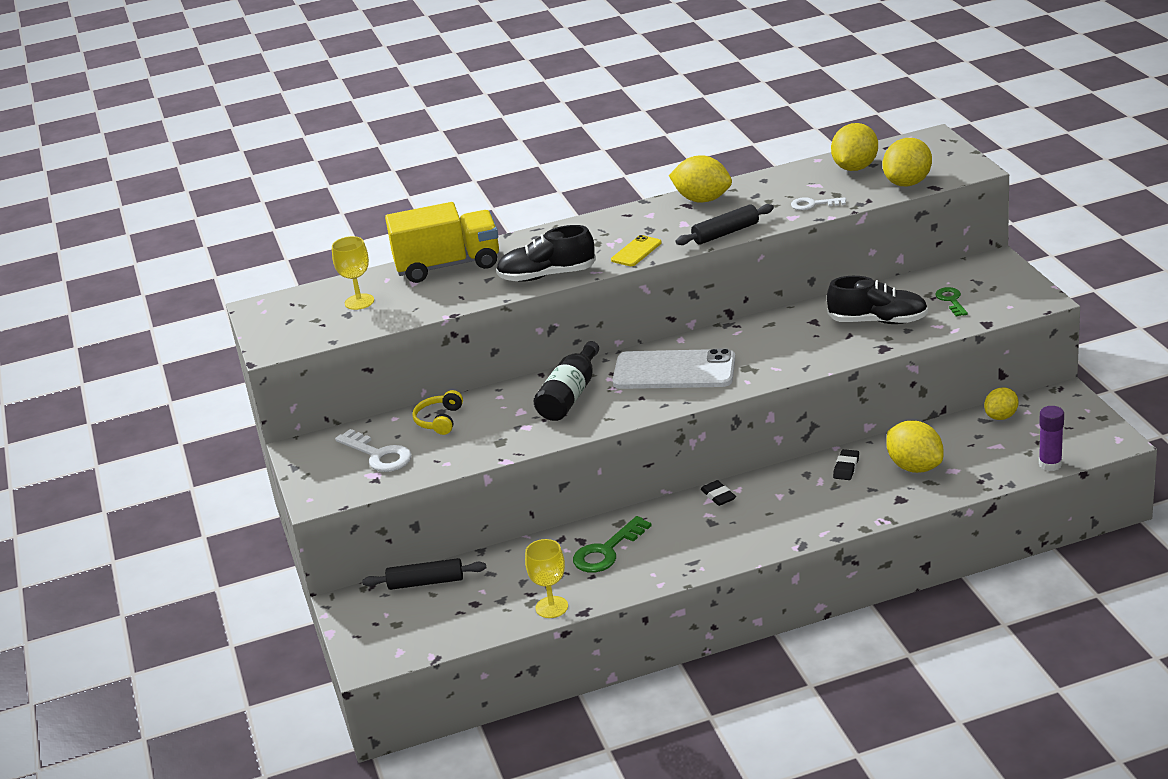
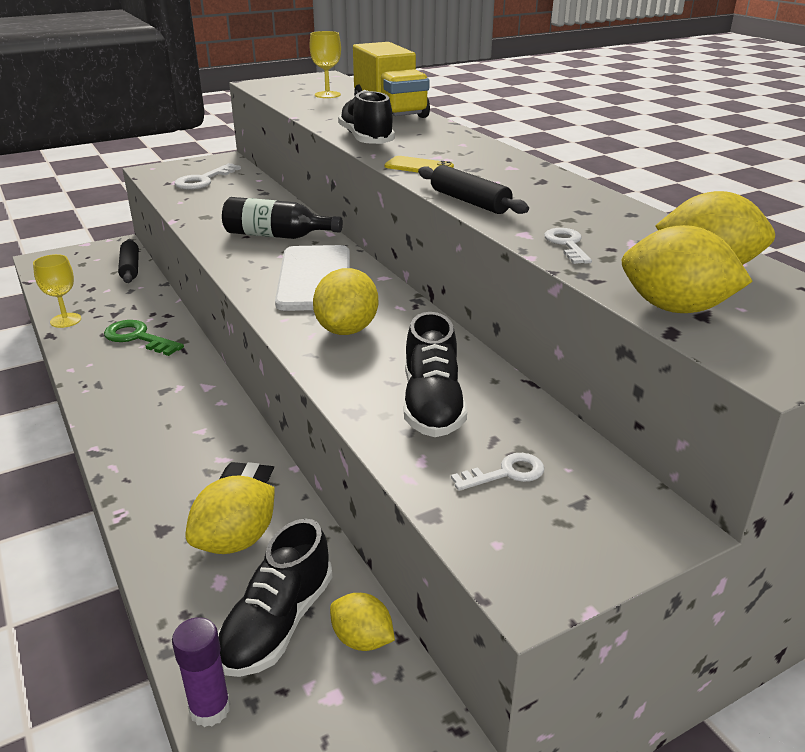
camera: 75 degrees right, 0 degrees up
(439, 420) = (249, 193): yellow headphones -> none
(702, 199) = (558, 187): yellow lemon -> yellow lemon (347, 329)
(718, 496) = (211, 391): black eraser -> none
(951, 300) = (506, 473): green key -> white key
(988, 446) = (278, 623): none -> black shoe

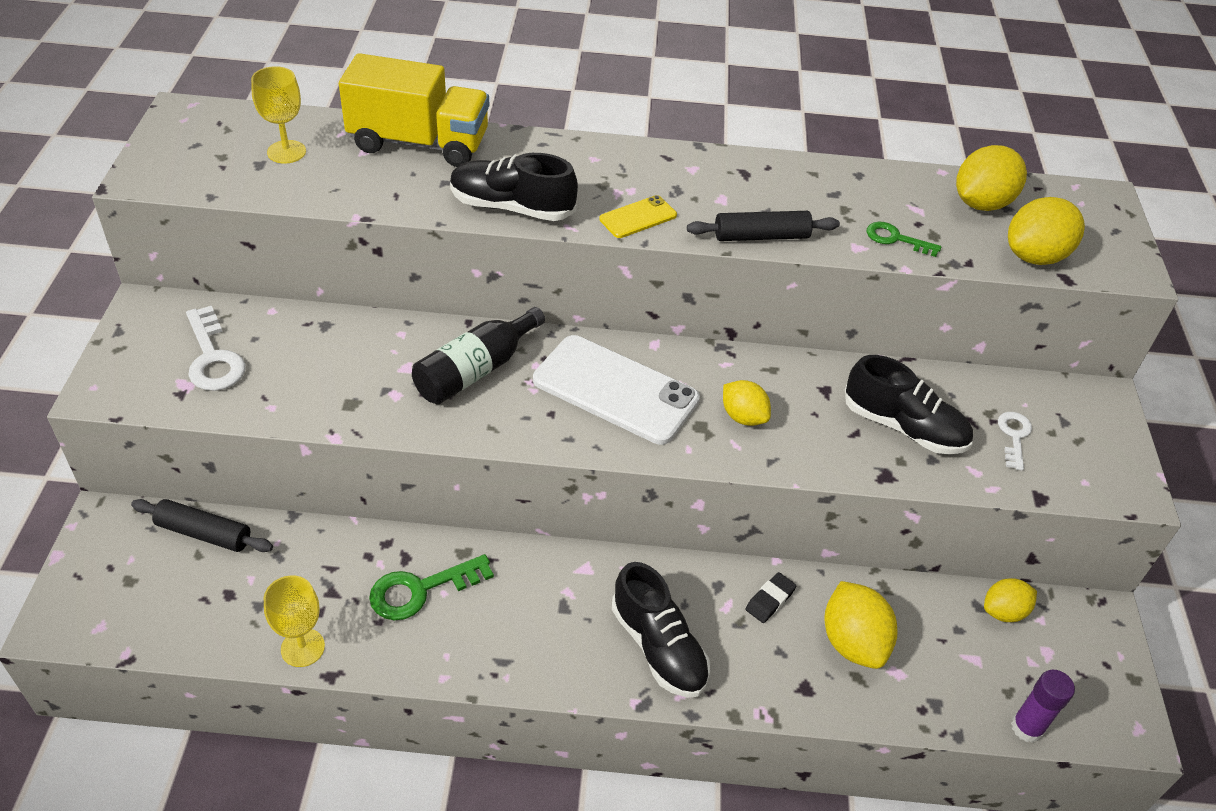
camera: 60 degrees left, 15 degrees up
(278, 623) = (963, 653): black shoe -> black shoe (658, 647)
(347, 329) = (743, 417): yellow lemon -> yellow lemon, size x0.64
(567, 244) = (896, 239): white key -> green key

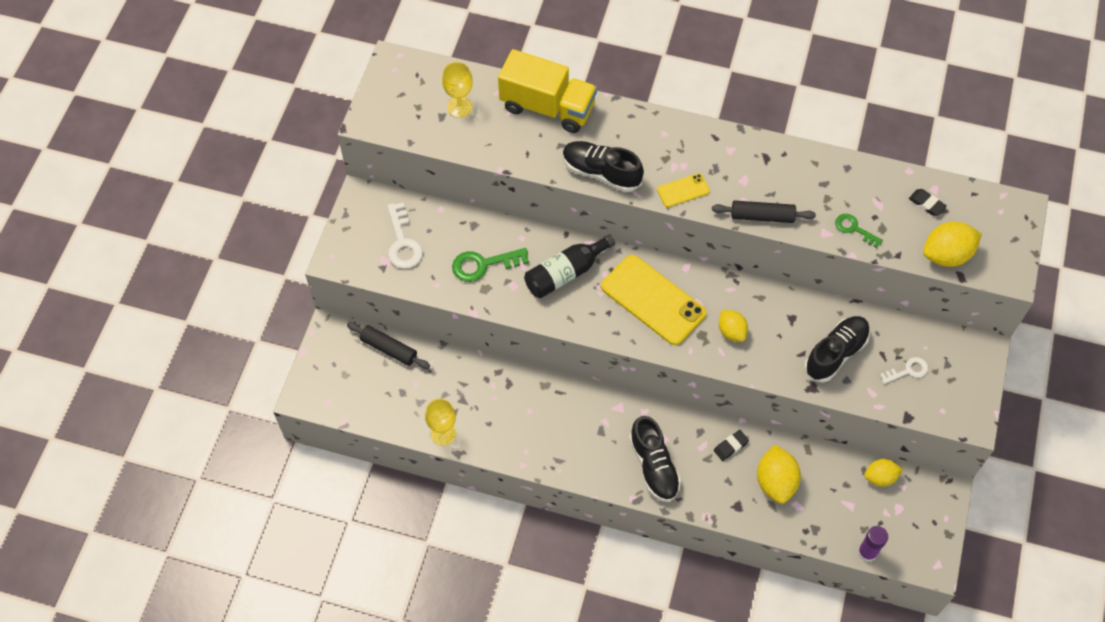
camera: 15 degrees right, 15 degrees up
(421, 590) = (516, 406): green key -> green key (483, 264)
(615, 390) = (653, 300): white phone -> yellow phone
(903, 427) = (835, 353): black shoe -> black shoe turned 90 degrees counterclockwise
(981, 203) = (926, 204): yellow lemon -> black eraser
(1014, 436) = (908, 371): white key -> white key turned 45 degrees clockwise

